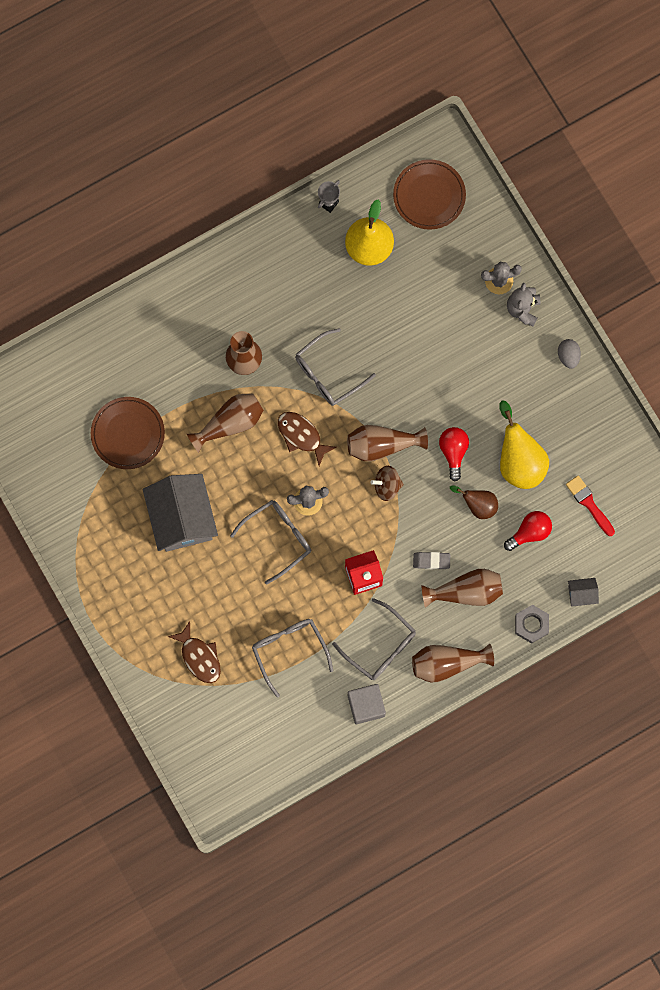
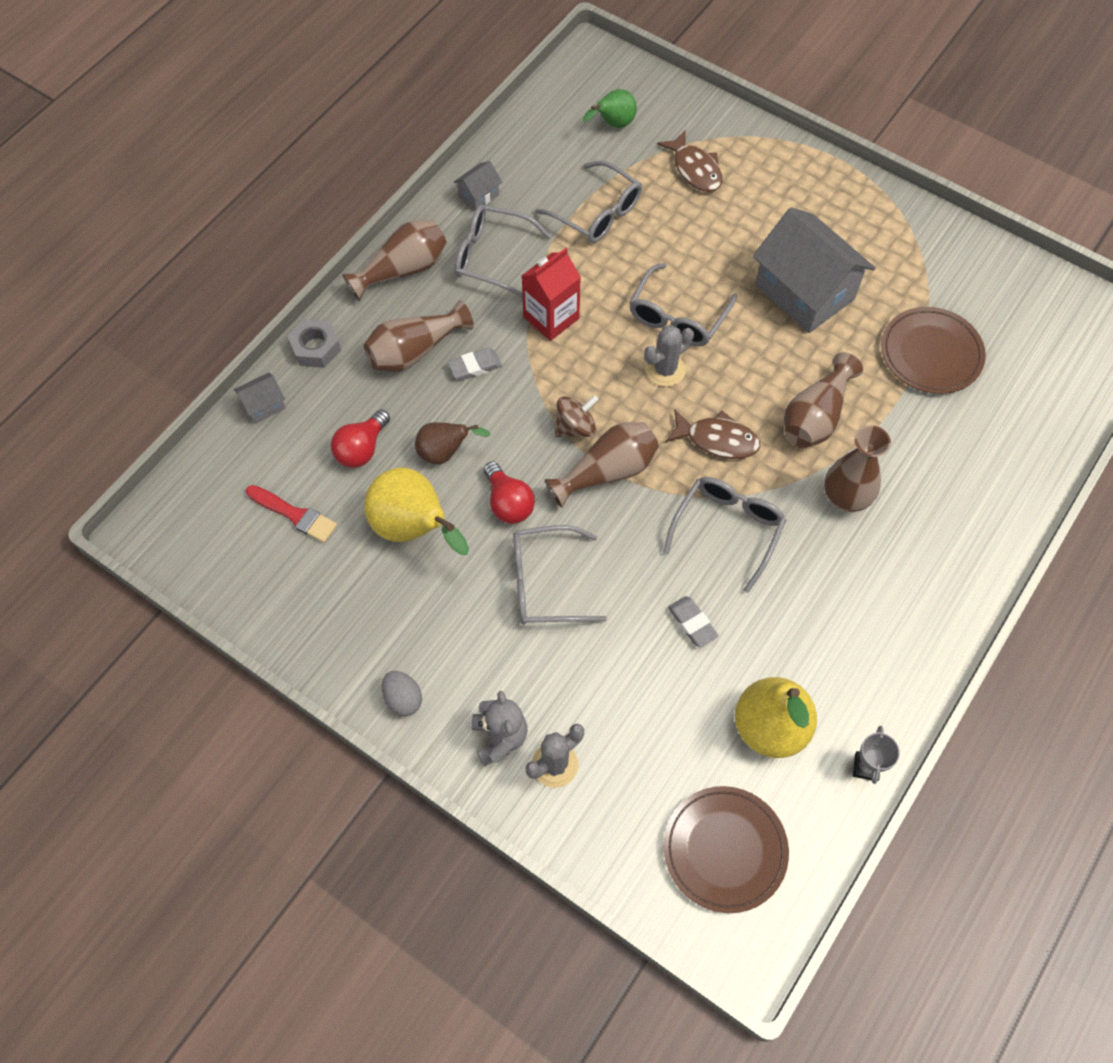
camera: 155 degrees right, 15 degrees down
(199, 657) = (695, 169): brown fish -> brown fish turned 150 degrees counterclockwise
(237, 727) = (613, 124): none -> green pear
(366, 705) = (479, 195): grey cube -> grey house
(380, 325) = (692, 623): none -> grey eraser
(455, 389) = (545, 583): none -> grey glasses

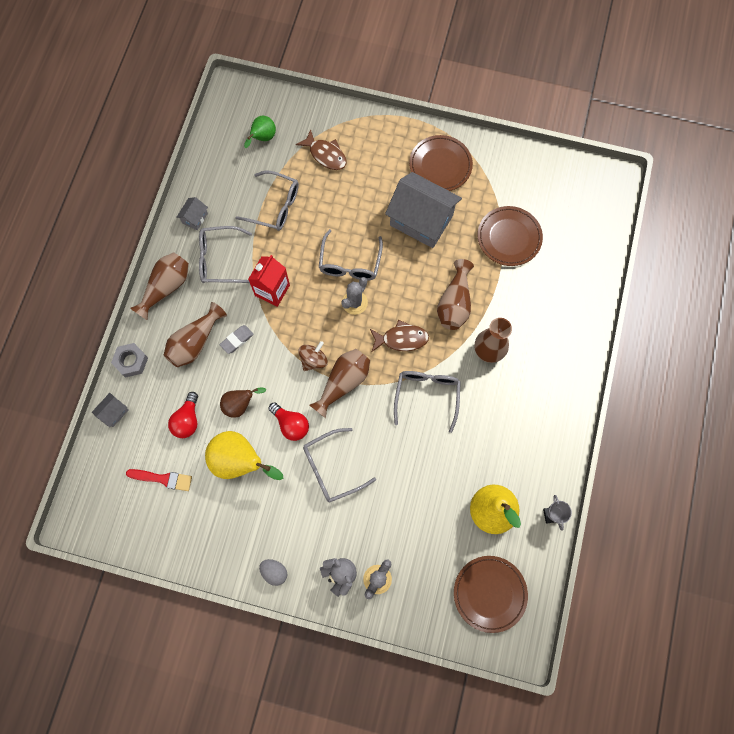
camera: 20 degrees left, 10 degrees up
(692, 623) = (426, 463): grey eraser -> none
(858, 229) = (440, 165): none -> brown plate

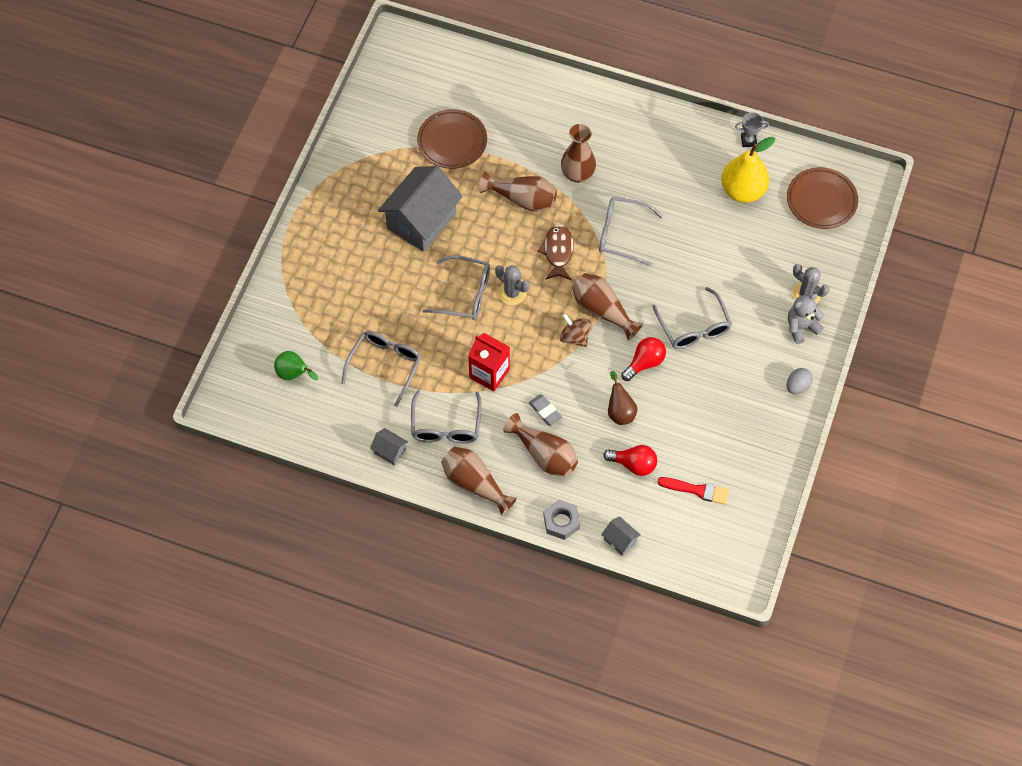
camera: 85 degrees left, 10 degrees down
(163, 479) = (697, 490): red brush -> red brush turned 90 degrees clockwise
(240, 462) = (682, 414): yellow pear -> none
(326, 155) = (326, 309): brown fish -> none
(440, 165) = (356, 196): brown plate -> none

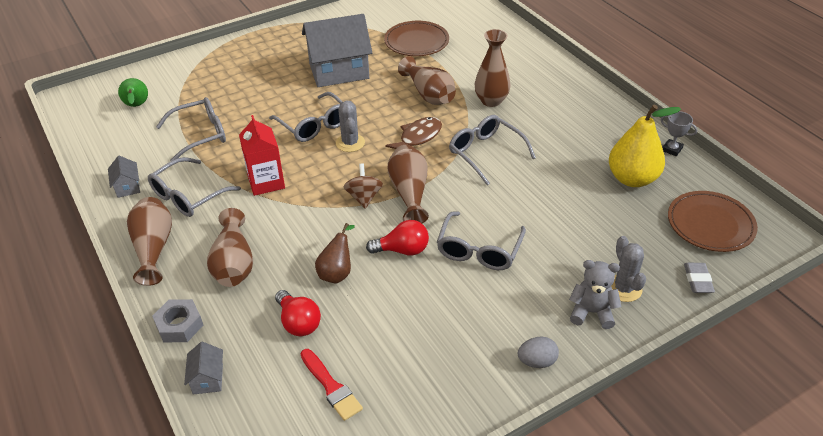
camera: 40 degrees right, 20 degrees down
(545, 411) = (275, 233): grey eraser -> grey eraser (697, 280)

